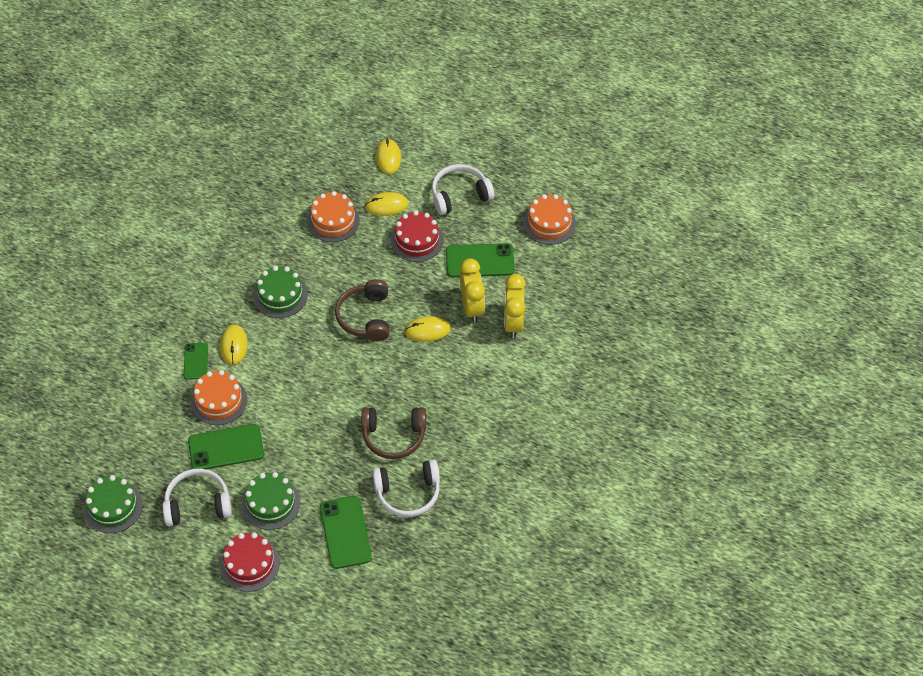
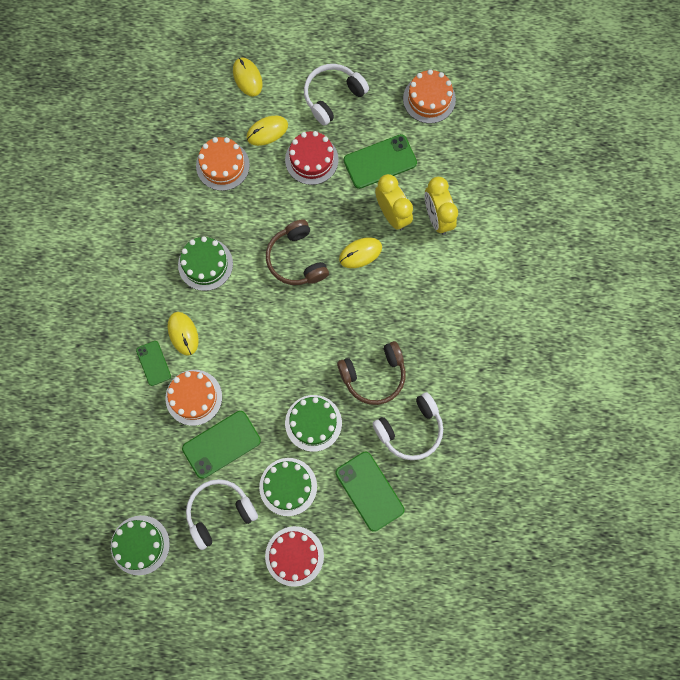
camera: 20 degrees left, 20 degrees up
(319, 457) = (313, 423): none -> green cake

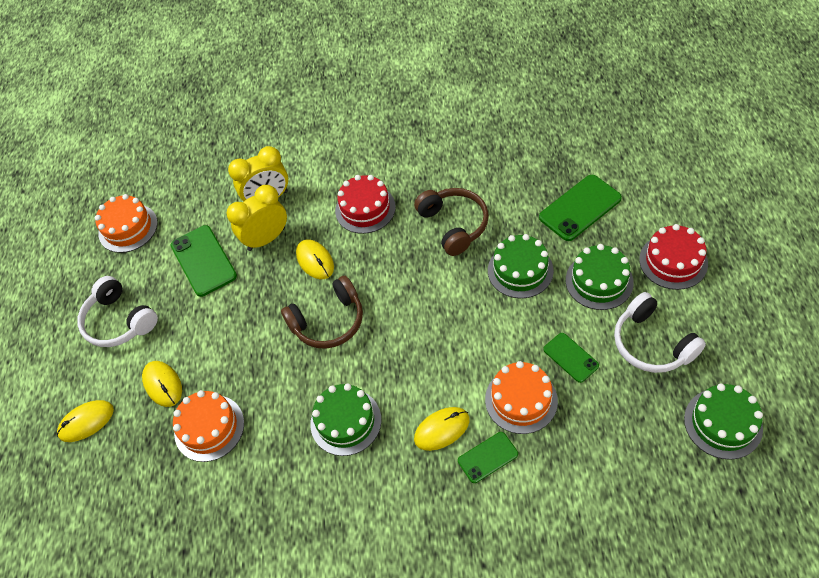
camera: 90 degrees left, 20 degrees down
(221, 444) = (570, 357): green phone -> green phone, size x0.59
(311, 159) = (201, 329): red cake -> red cake (365, 209)
(410, 430) = (505, 185): white headphones -> none

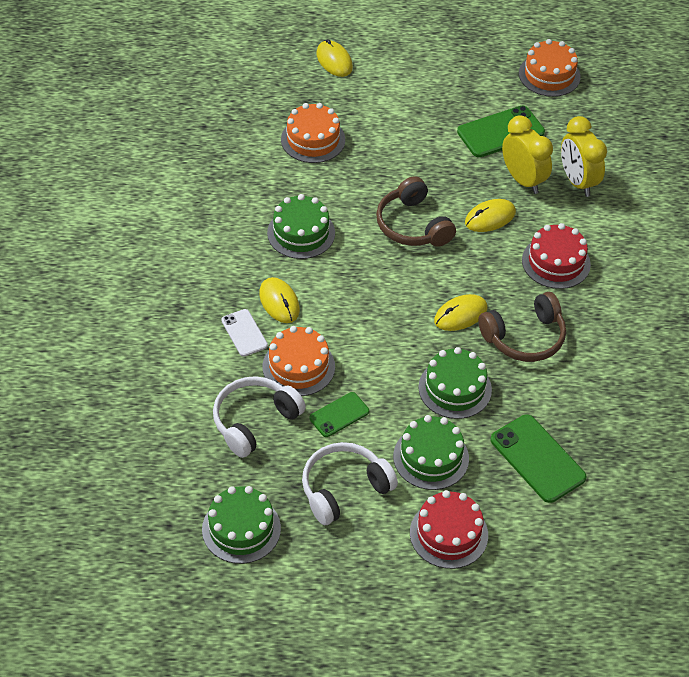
camera: 85 degrees right, 5 degrees down
(119, 321) = (436, 75): white headphones -> white headphones (254, 421)
(162, 384) = (363, 107): yellow mouse -> yellow mouse (460, 314)
(487, 457) = (244, 333): green phone -> white phone

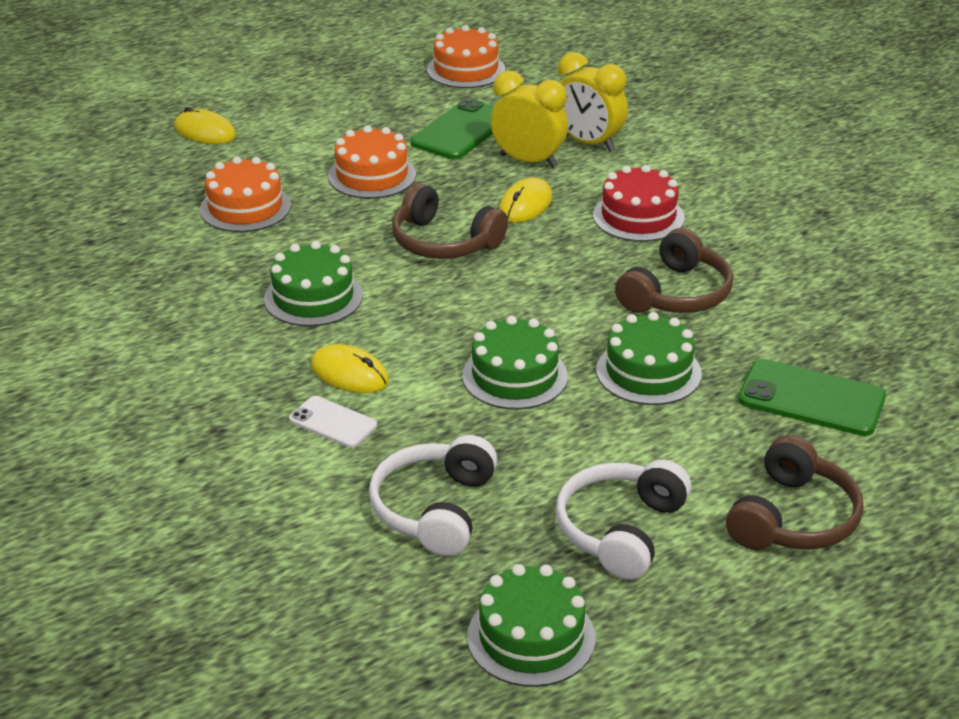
camera: 30 degrees left, 15 degrees down
(298, 366) = (437, 428): orange cake -> orange cake (372, 175)
(339, 415) = (537, 456): green phone -> none
(431, 457) = (691, 450): green cake -> green cake (514, 376)
(448, 534) = (793, 518): red cake -> brown headphones
(460, 314) = (582, 301): yellow mouse -> none

